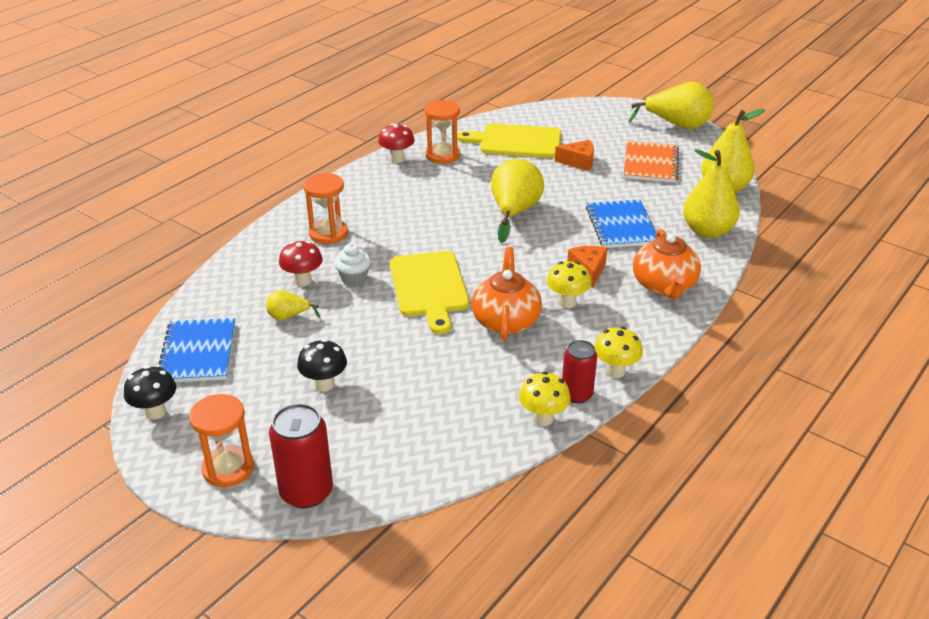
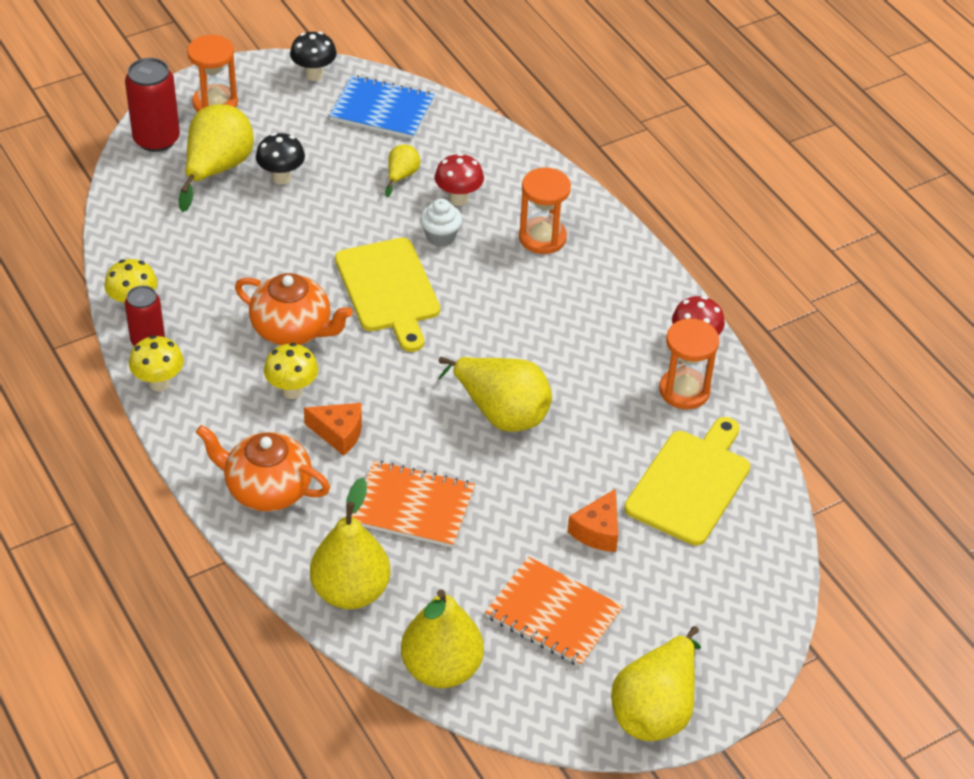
camera: 110 degrees right, 10 degrees up
(332, 430) = (217, 169): none -> yellow pear
(429, 287) = (389, 289): yellow cutting board -> yellow cutting board turned 120 degrees counterclockwise
(621, 226) = (413, 506): blue notebook -> orange notebook

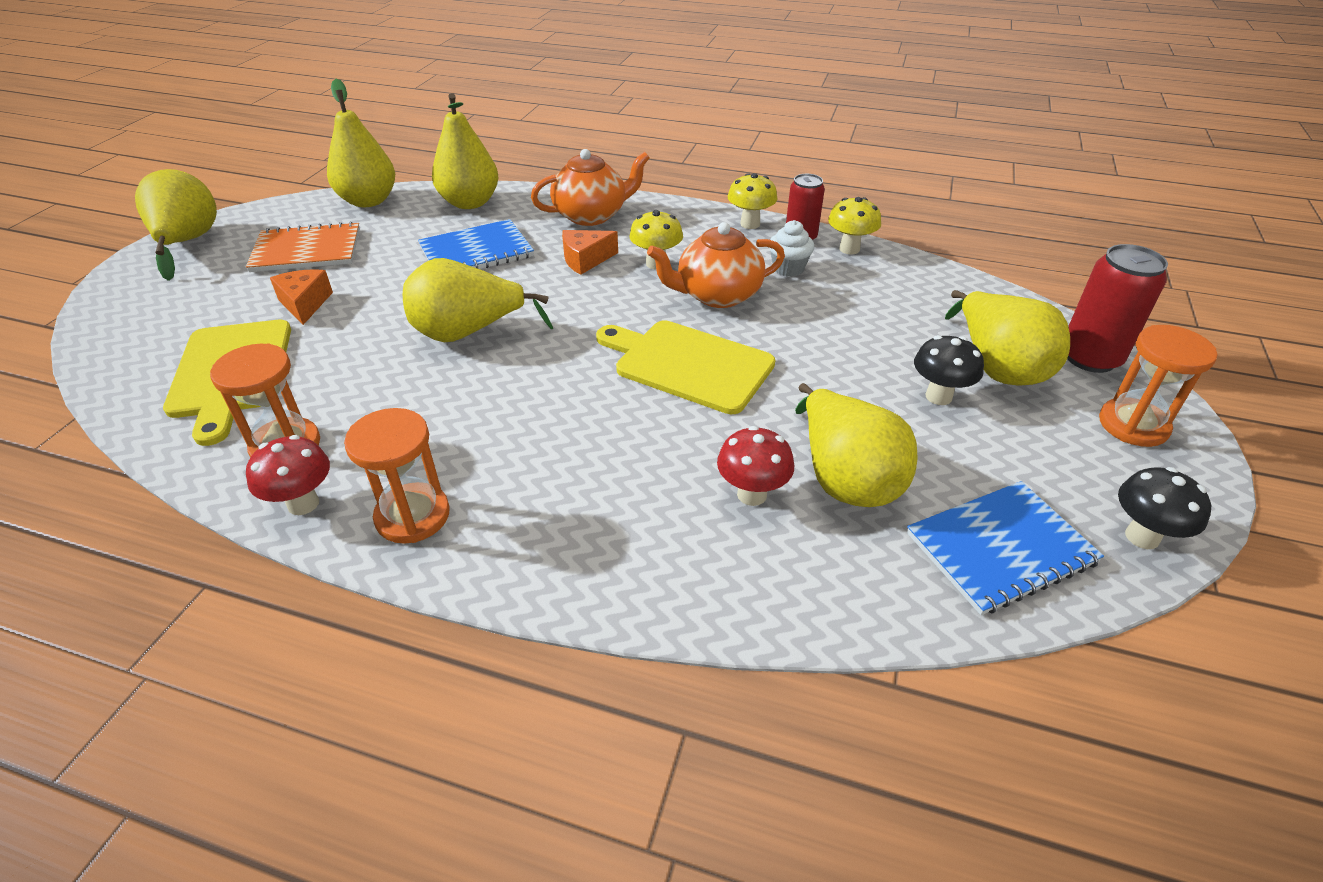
camera: 140 degrees right, 5 degrees down
(401, 176) = (845, 478): yellow pear -> yellow pear, size x2.02
(413, 506) = (476, 252): orange notebook -> blue notebook
(440, 236) = (711, 440): white cupcake -> white cupcake (788, 268)
(542, 238) = (603, 512): orange hourglass -> orange hourglass (412, 516)

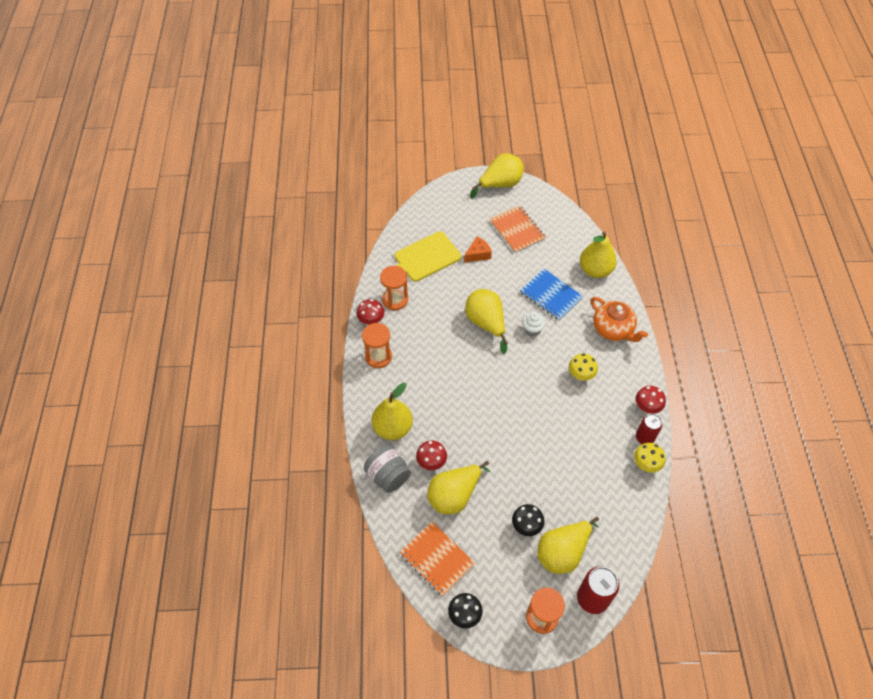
camera: 70 degrees right, 15 degrees up
(368, 201) = (572, 228): yellow pear -> yellow pear (393, 428)
(585, 260) = (567, 344): orange cheese -> none
(688, 364) = (503, 416): yellow cutting board -> none
(717, 295) = (565, 412): orange teapot -> none
(750, 224) = (646, 408): yellow mushroom -> red mushroom
(757, 584) = (388, 476): none -> grey jar
(788, 268) = (608, 438): white cupcake -> white cupcake (532, 330)
(1000, 548) = (437, 559): blue notebook -> orange notebook

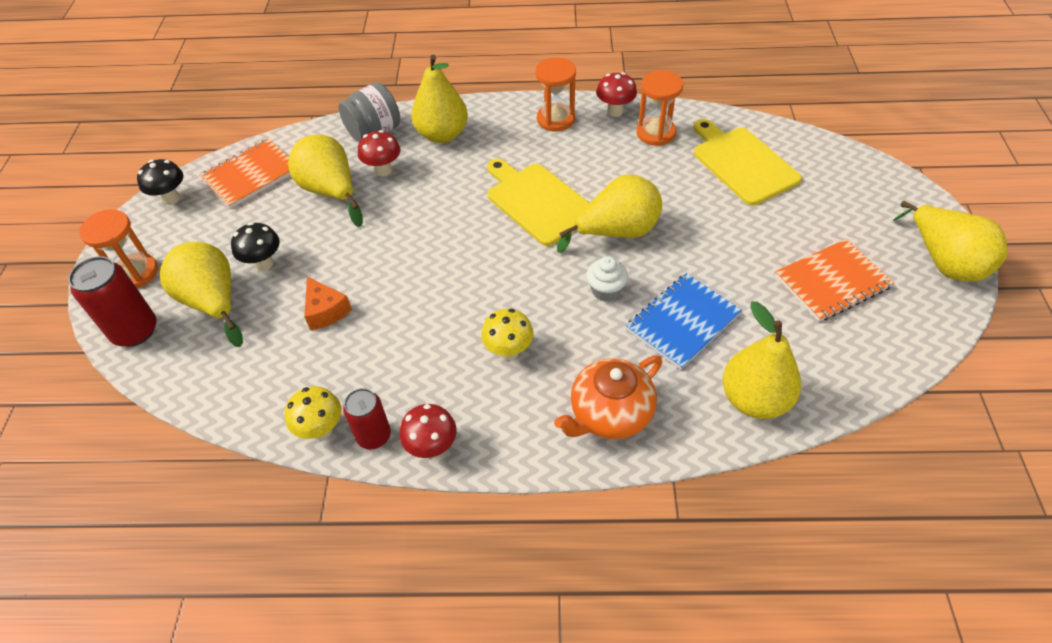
camera: 95 degrees right, 5 degrees down
(461, 365) = (537, 201): none -> yellow cutting board
(478, 254) = (762, 226): orange cheese -> orange cheese (325, 311)

